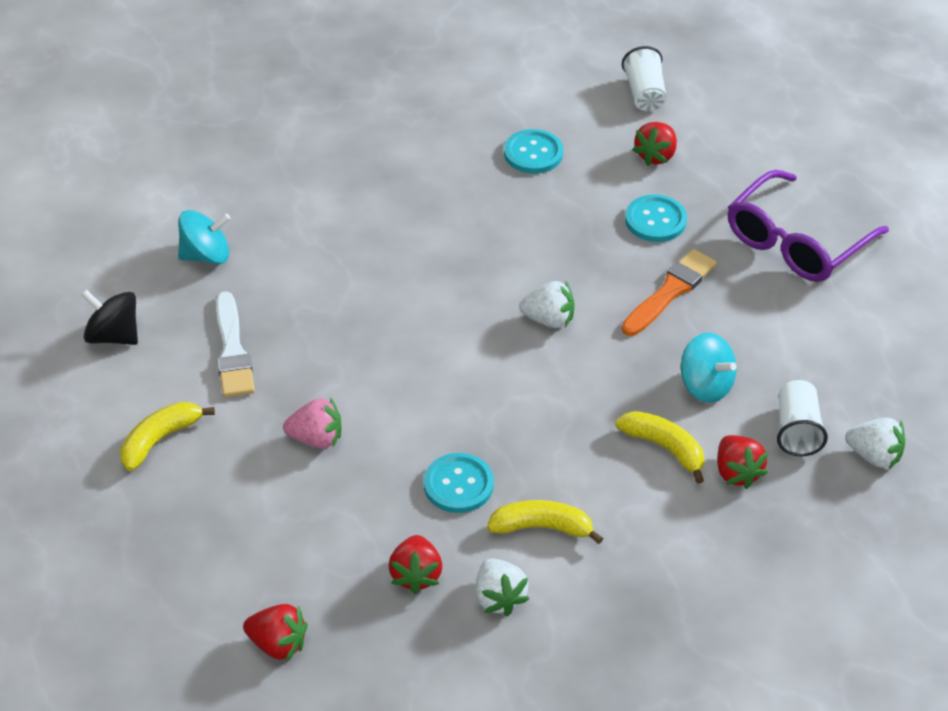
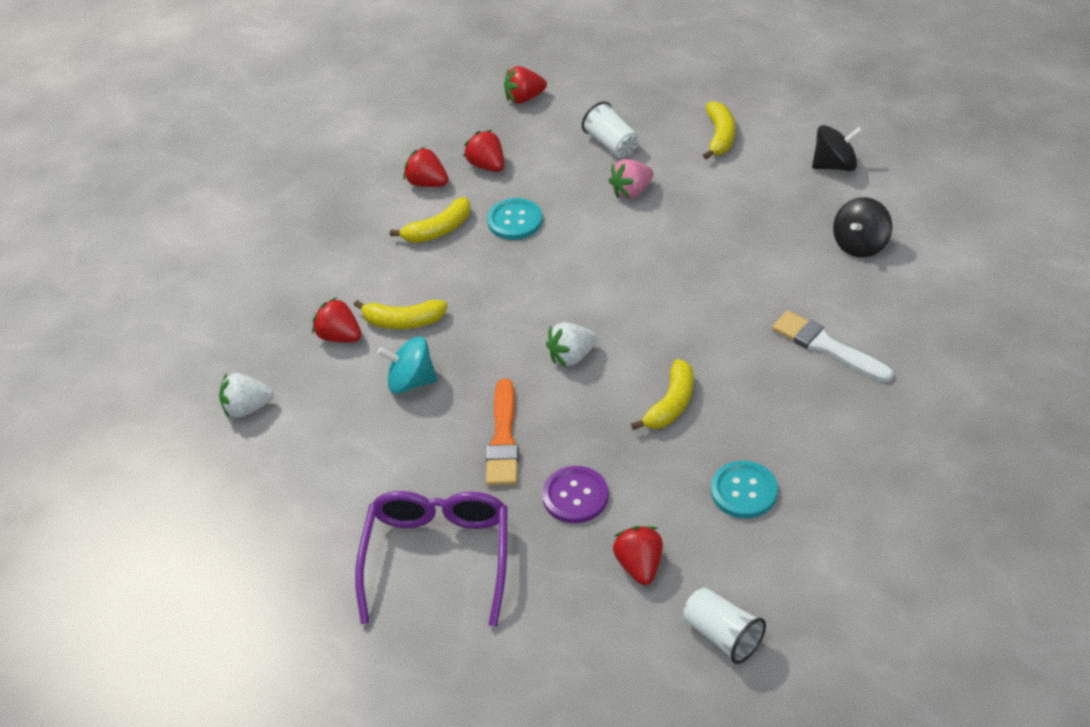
camera: 145 degrees right, 0 degrees up
(206, 255) = (860, 244): turquoise spinning top -> black spinning top
(232, 351) = (751, 203): white brush -> white brush (827, 347)
(499, 598) = (427, 183): white strawberry -> red strawberry
(514, 236) = (671, 404): none -> yellow banana
(655, 220) = (575, 496): turquoise button -> purple button
(796, 430) = (318, 391): white cup -> white cup (611, 144)

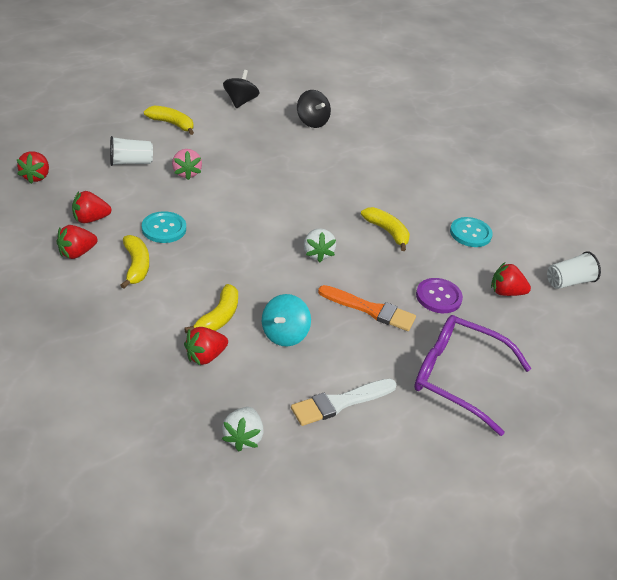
camera: 75 degrees left, 5 degrees down
(827, 347) = (381, 164): white brush -> white brush (340, 403)

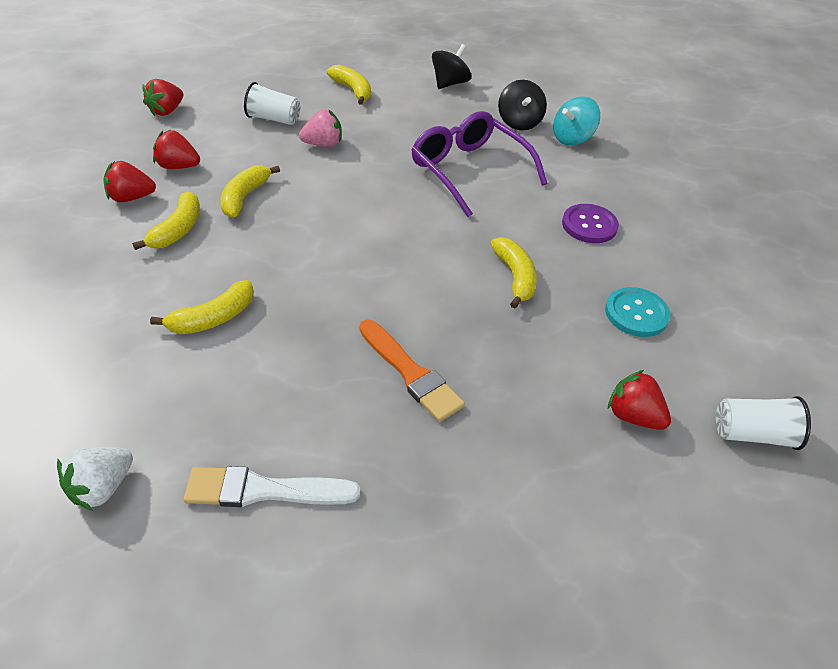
camera: 30 degrees right, 5 degrees up
(164, 228) = (245, 197): turquoise button -> yellow banana
(186, 173) = (323, 144): pink strawberry -> pink strawberry turned 120 degrees counterclockwise
(205, 356) = (155, 361): red strawberry -> none
(284, 334) = (272, 367): turquoise spinning top -> turquoise spinning top (572, 138)
(317, 253) = (399, 278): white strawberry -> none
(438, 297) = (522, 388): purple button -> purple button (589, 225)
(457, 377) = (461, 519): purple glasses -> purple glasses (469, 170)

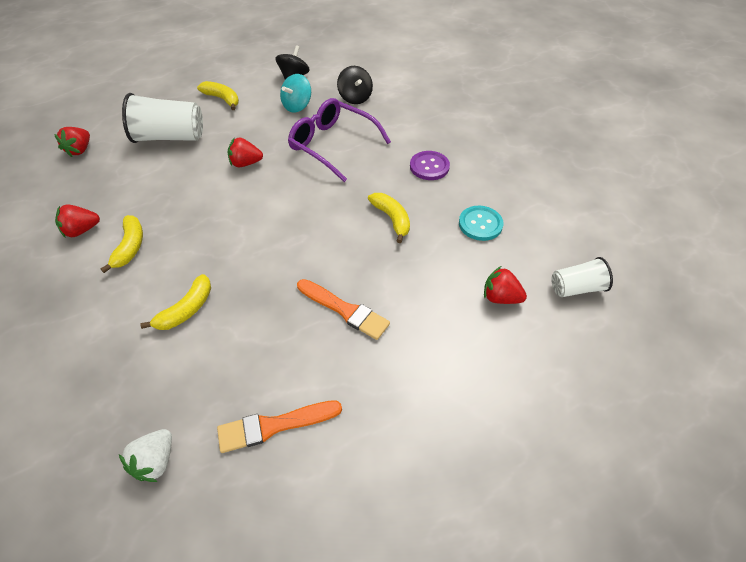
camera: 15 degrees left, 5 degrees up
(178, 166) = (109, 195): red strawberry -> red strawberry (245, 163)
(245, 197) = (172, 207): yellow banana -> none
(264, 490) = (274, 426): white brush -> orange brush
(274, 119) = (170, 137): white cup -> white cup, size x1.72
(323, 144) = (216, 149): pink strawberry -> none
(572, 138) = (396, 102): turquoise spinning top -> turquoise spinning top (297, 106)

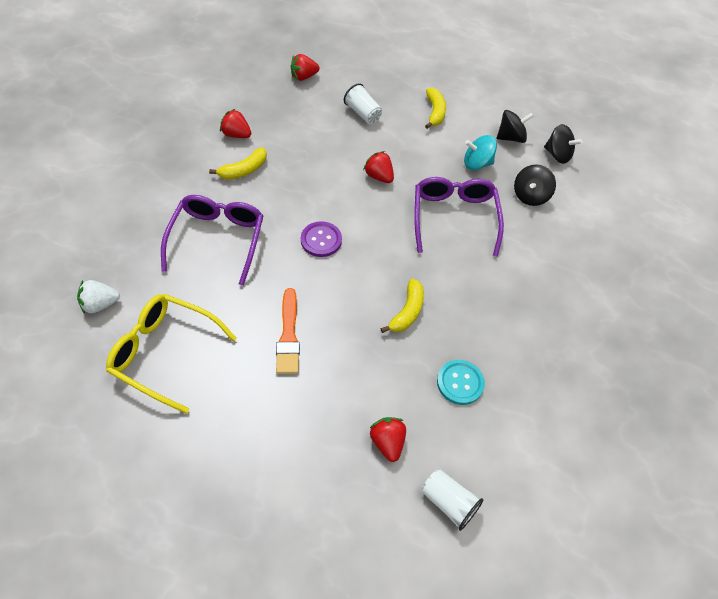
camera: 50 degrees right, 5 degrees up
(170, 137) = (363, 113): white cup -> white cup, size x0.58
(186, 309) = (218, 239): yellow banana -> purple glasses
(274, 426) = (164, 352): orange brush -> yellow glasses
(335, 66) = (557, 155): none -> black spinning top
(429, 167) = (496, 303): purple button -> purple button (321, 240)

